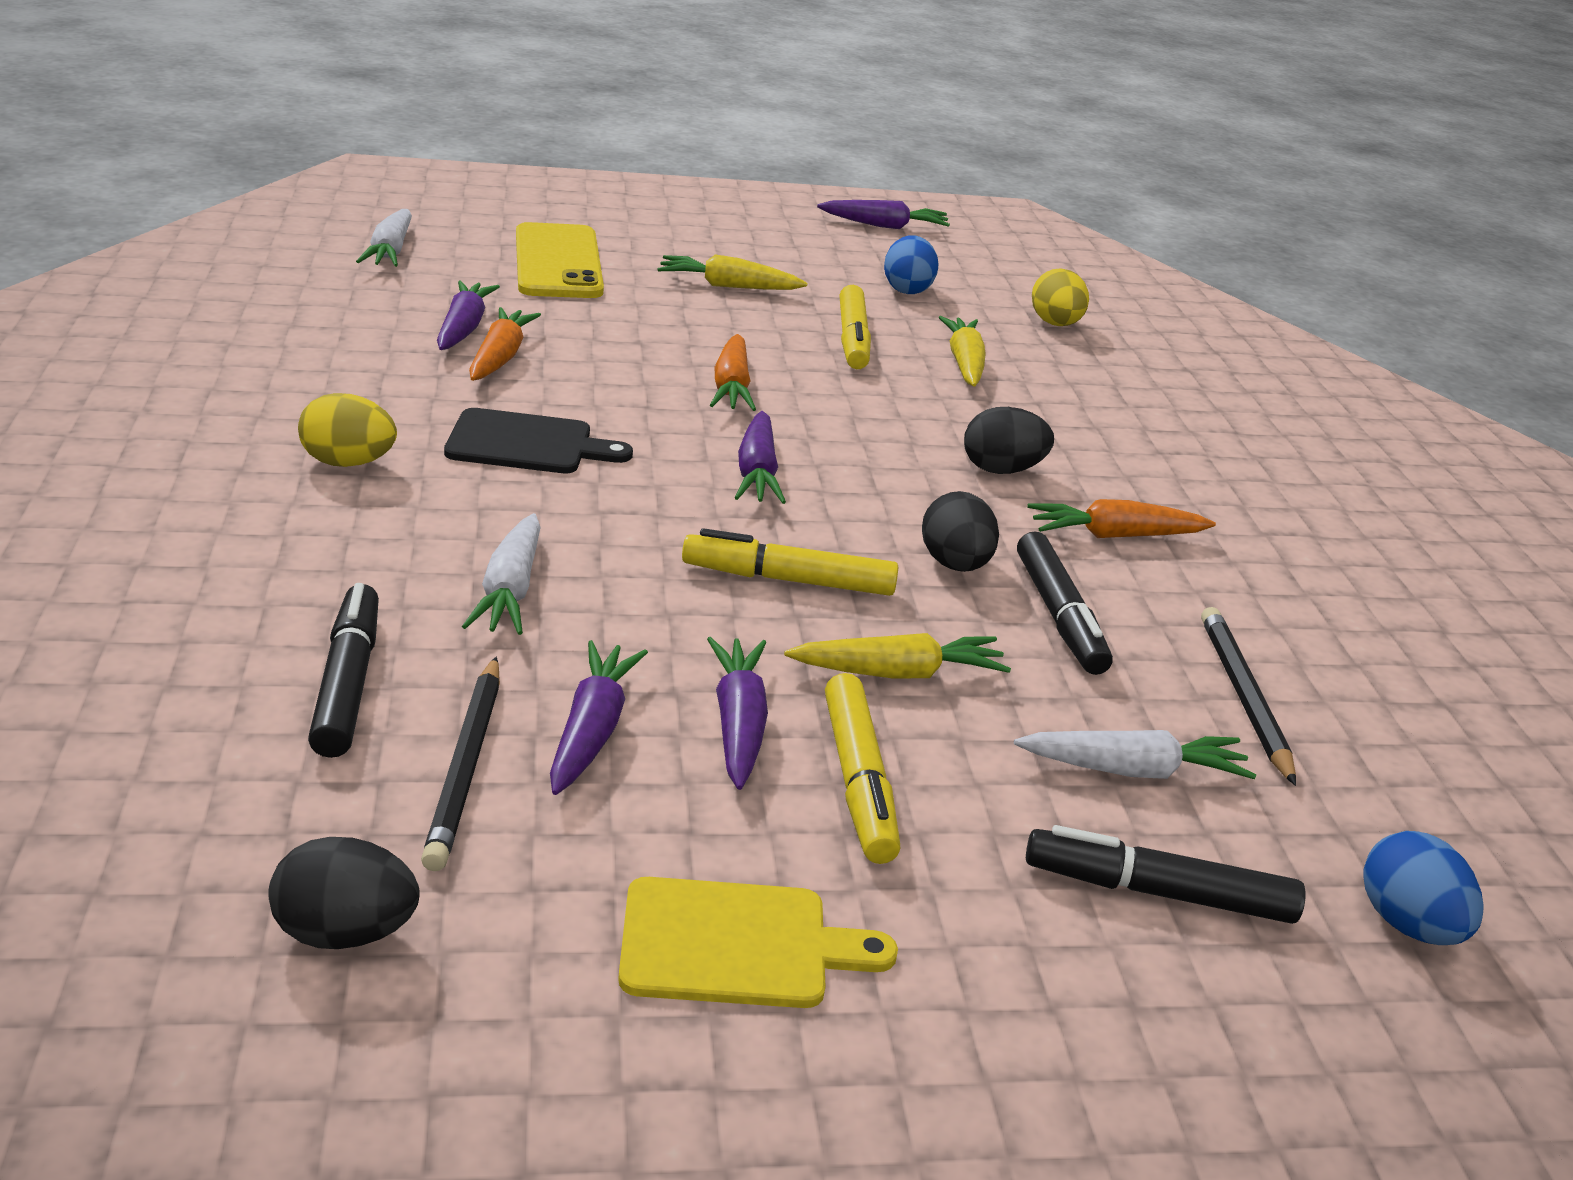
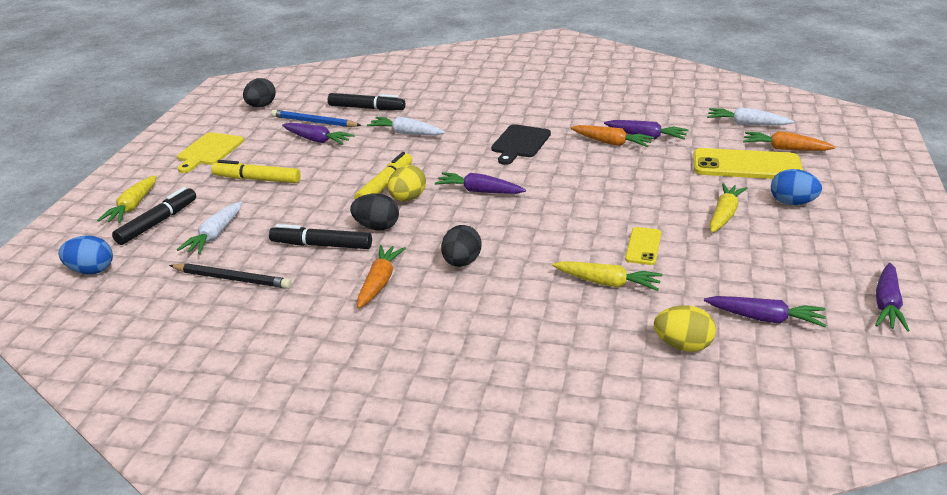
camera: 115 degrees right, 0 degrees up
(348, 463) = (511, 111): yellow egg -> yellow egg (407, 199)
(466, 766) = (314, 122): black pencil -> blue pencil
(731, 387) = (575, 197): orange carrot -> orange carrot (785, 149)
(738, 724) = (302, 163): purple carrot -> purple carrot (765, 319)
(852, 339) = (643, 246): yellow marker -> yellow phone
(898, 673) = (308, 198): yellow carrot -> yellow carrot (133, 207)
(907, 289) = (739, 286): blue egg -> blue egg (792, 203)

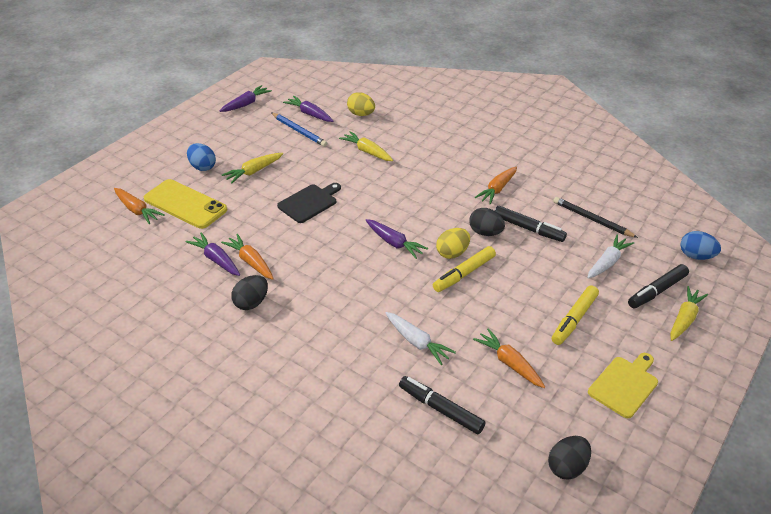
camera: 160 degrees left, 10 degrees up
(257, 179) = (574, 319): yellow marker -> yellow marker turned 90 degrees clockwise
(314, 122) = (506, 401): blue pencil -> blue pencil (299, 131)
(317, 140) = (509, 363): purple carrot -> orange carrot
(461, 263) = (441, 188): black egg -> black egg (251, 303)
(520, 143) = (324, 288): black cutting board -> black cutting board (309, 202)
(643, 246) = (325, 166): yellow phone -> none
(746, 124) = (122, 246): white carrot -> none

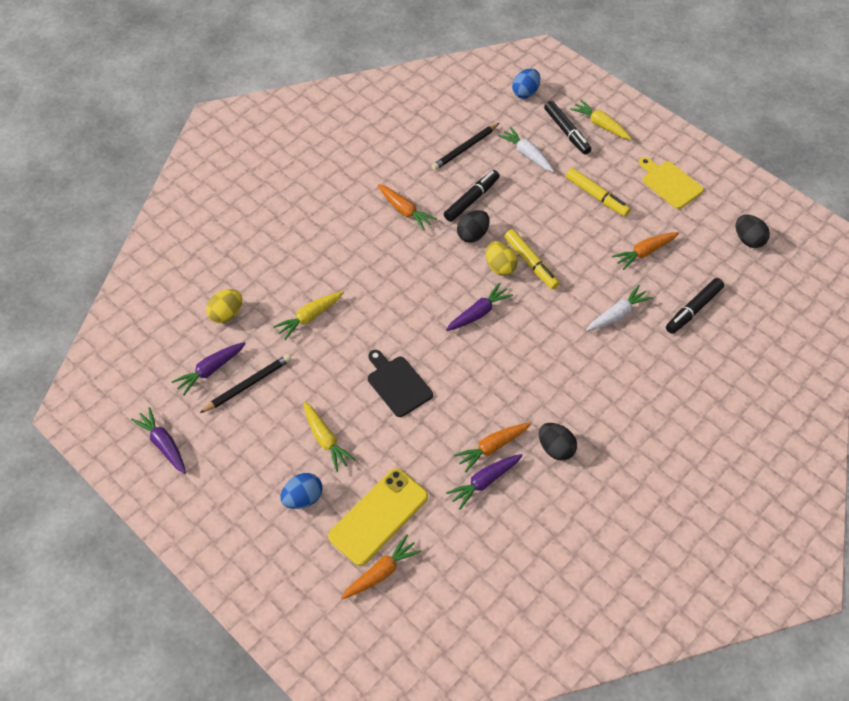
camera: 80 degrees left, 15 degrees up
(299, 131) = (248, 384): blue pencil -> black pencil

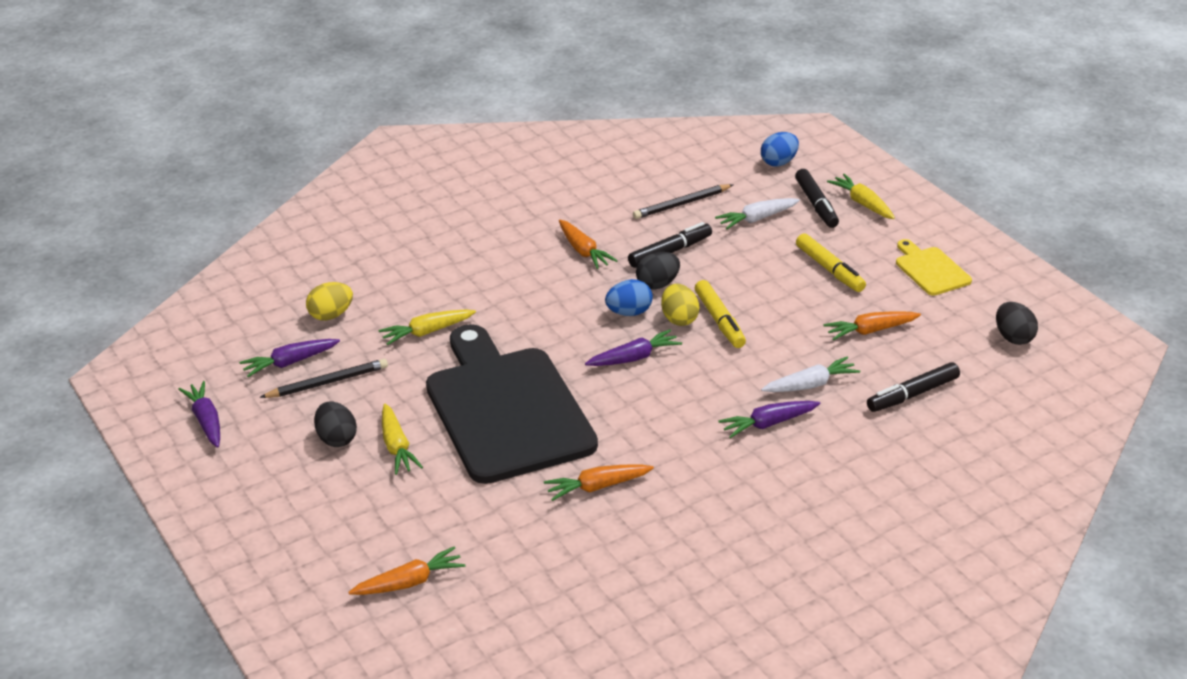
camera: 15 degrees right, 20 degrees down
(303, 498) = (346, 496): blue egg -> blue egg (629, 312)
(378, 516) = (429, 529): yellow phone -> none
(397, 384) = (506, 409): black cutting board -> black cutting board, size x2.31
(484, 482) = (574, 518): purple carrot -> purple carrot (768, 424)
(526, 154) = (757, 219): white carrot -> white carrot turned 90 degrees counterclockwise
(555, 448) = (677, 501): black egg -> black egg (336, 439)

